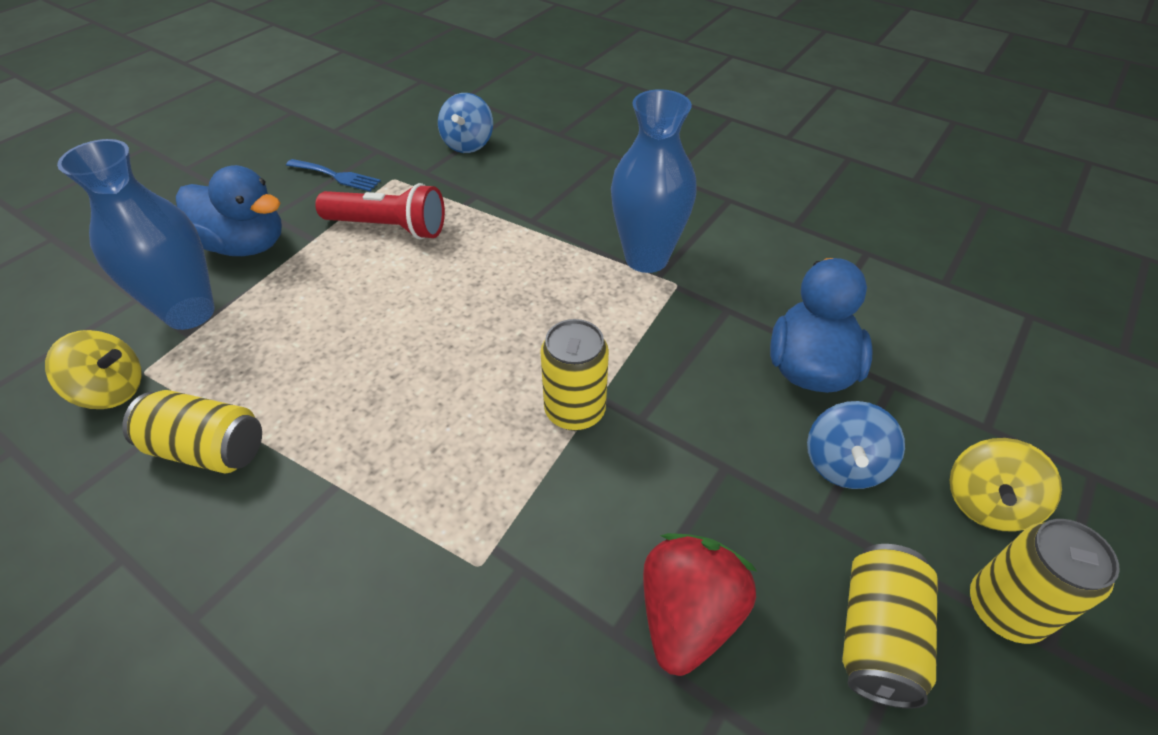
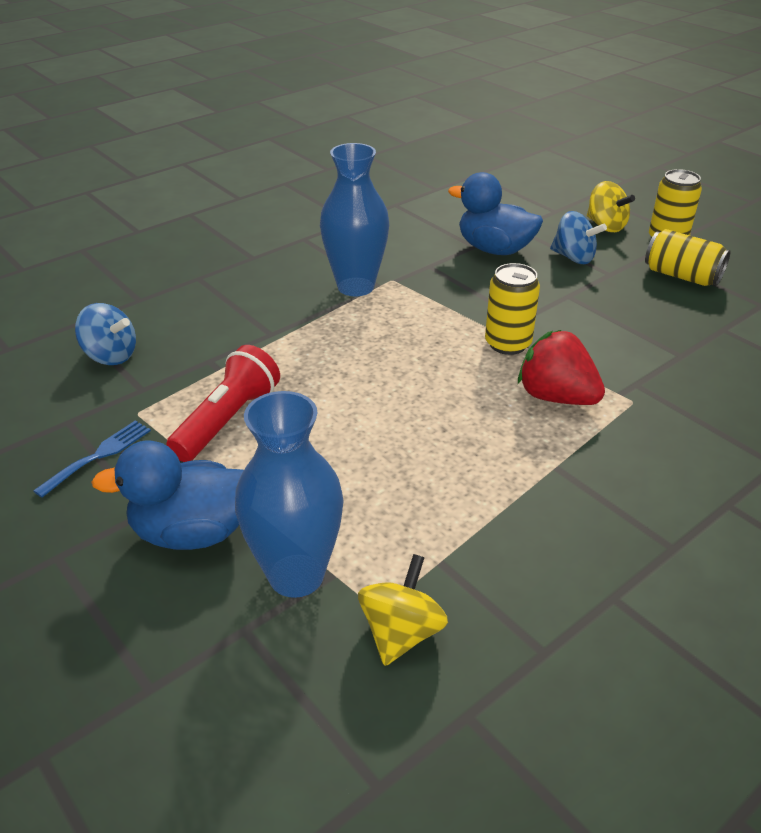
camera: 75 degrees left, 10 degrees down
(208, 449) = (501, 547): yellow can -> none
(246, 245) = (193, 532): blue duck -> blue duck turned 135 degrees counterclockwise
(687, 615) = (670, 328): red strawberry -> red strawberry (556, 397)

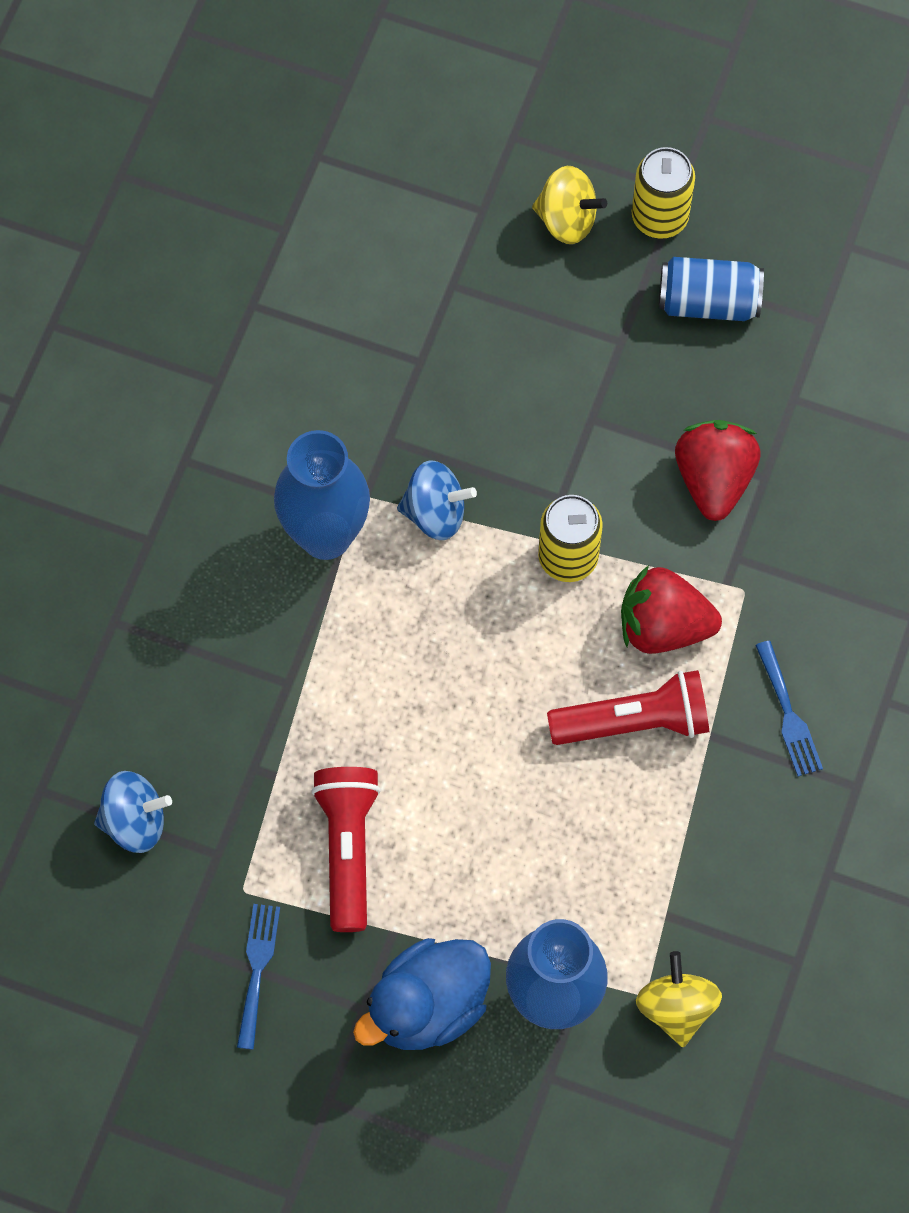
camera: 30 degrees left, 30 degrees up
(494, 249) = (451, 357): blue duck -> none
(498, 436) = (634, 721): none -> red flashlight
(573, 257) = (560, 325): blue spinning top -> blue spinning top (435, 513)
(632, 479) = (788, 714): none -> blue fork
(641, 344) = (714, 479): none -> red strawberry
(682, 276) = (708, 302): yellow can -> blue can

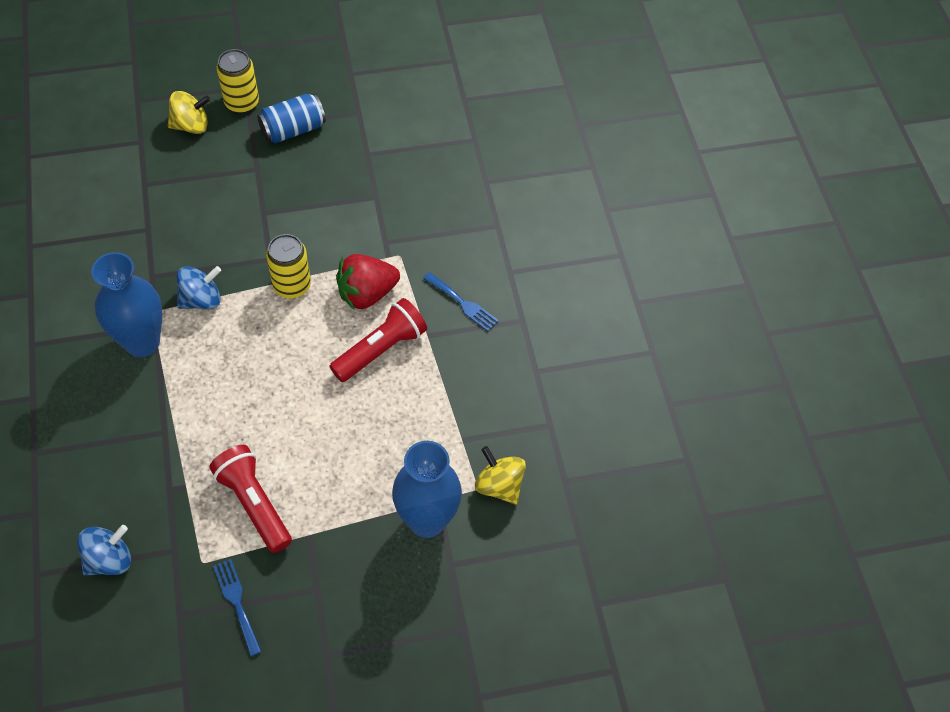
camera: 35 degrees left, 10 degrees down
(427, 1006) = (355, 565): blue duck -> none
(714, 479) = (349, 210): red strawberry -> none

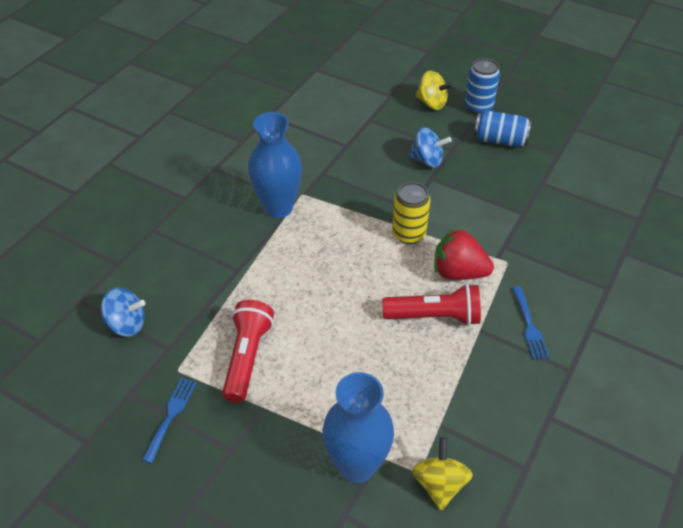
camera: 45 degrees right, 10 degrees down
(201, 300) = (340, 206): blue spinning top -> blue spinning top (427, 160)
(242, 103) = (478, 107): yellow can -> blue can

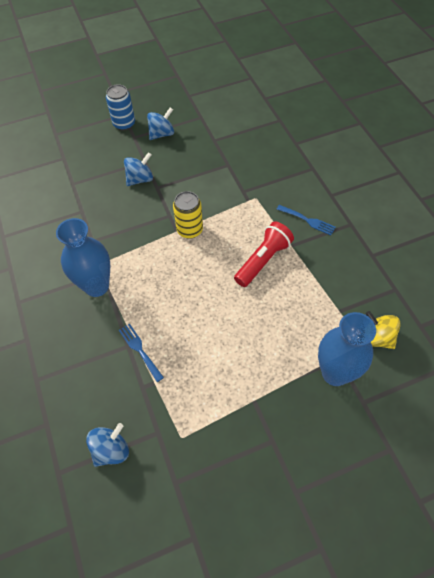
camera: 50 degrees left, 10 degrees up
(171, 415) = (216, 464): blue fork -> blue fork (139, 350)
(247, 357) = (207, 385): red flashlight -> none
(431, 103) = (94, 143): yellow spinning top -> none
(458, 272) = (242, 226): red strawberry -> none
(499, 140) = (162, 134): blue can -> blue spinning top

